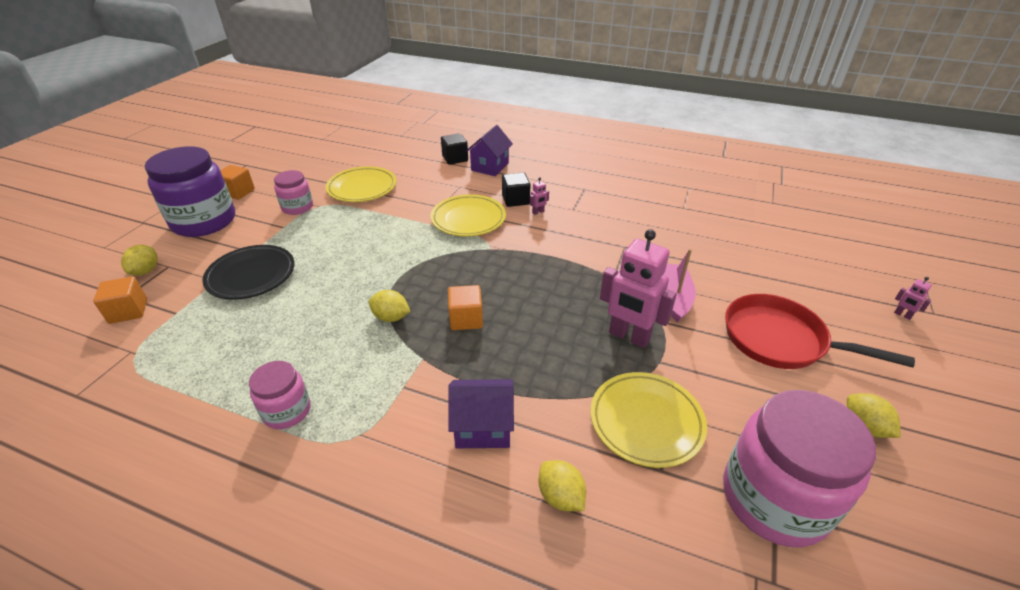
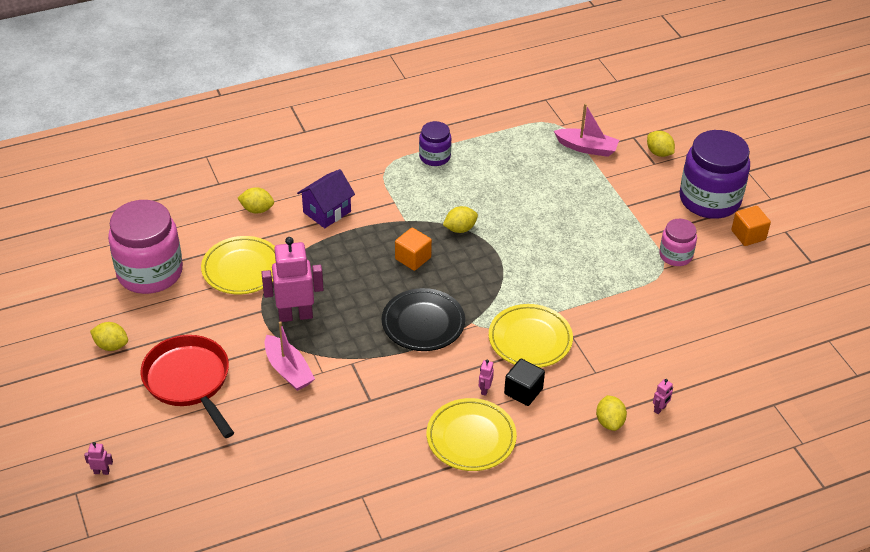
camera: 135 degrees right, 5 degrees up
(128, 311) = (612, 134): orange cube -> none
(171, 314) = (586, 148): none -> pink boat
(251, 275) = (592, 193): black plate -> black plate (423, 323)
(287, 411) = (434, 157): pink jar -> purple jar
(362, 188) = (669, 309): yellow plate -> yellow plate (471, 438)
(455, 158) = (660, 409): black cube -> pink robot
(490, 167) = (609, 422): purple house -> yellow lemon
(780, 340) = (189, 381): red pan -> red pan turned 105 degrees counterclockwise

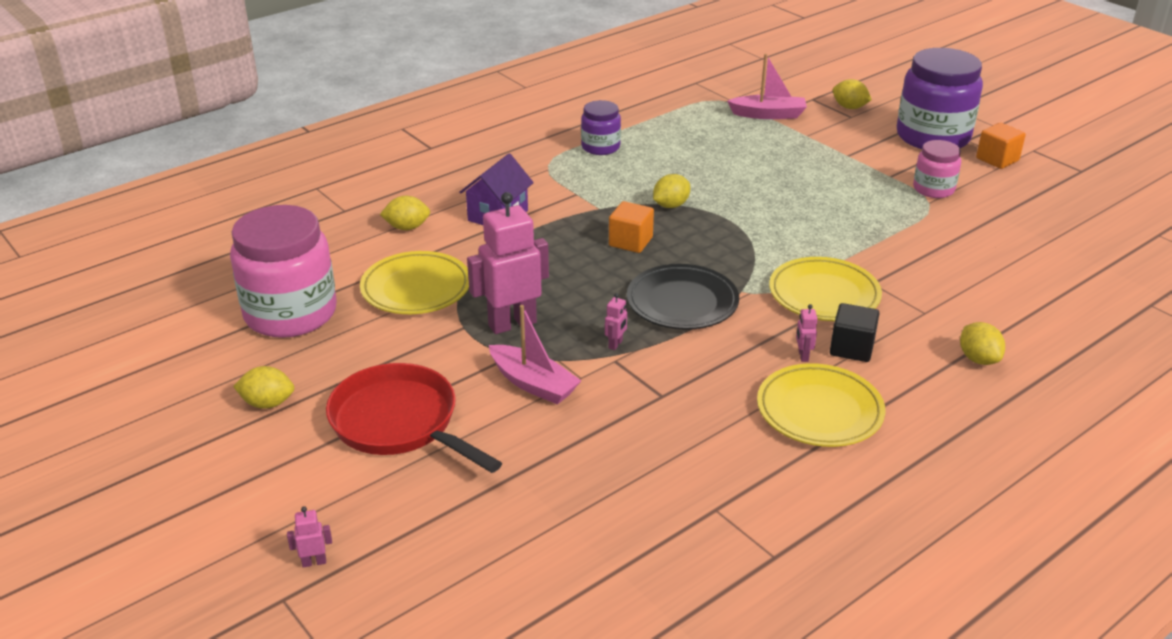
camera: 15 degrees left, 10 degrees down
(660, 409) = (1027, 334): pink robot -> pink robot (615, 344)

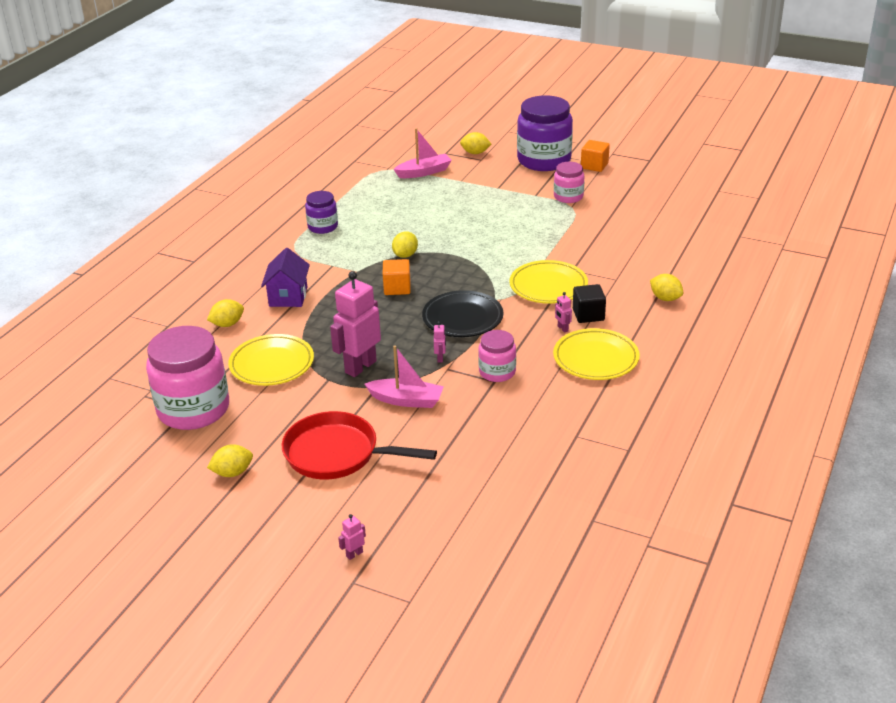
camera: 25 degrees left, 0 degrees up
(673, 385) = (497, 372): none -> pink jar

